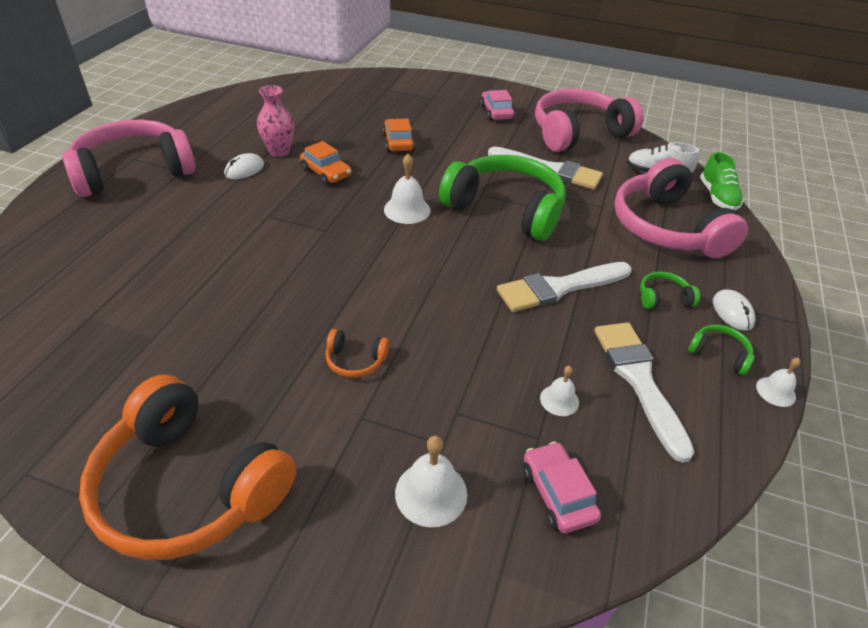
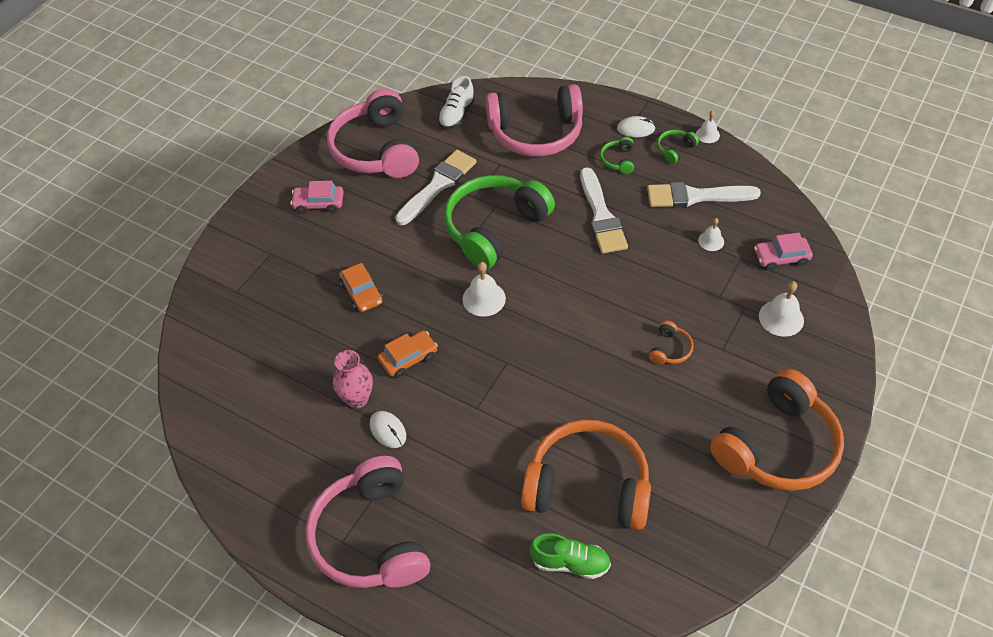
camera: 75 degrees left, 10 degrees up
(160, 297) = (588, 485): none -> orange headphones
(398, 142) = (362, 293): orange car -> orange car turned 120 degrees counterclockwise
(717, 197) = (499, 89): green shoe -> green shoe (570, 563)

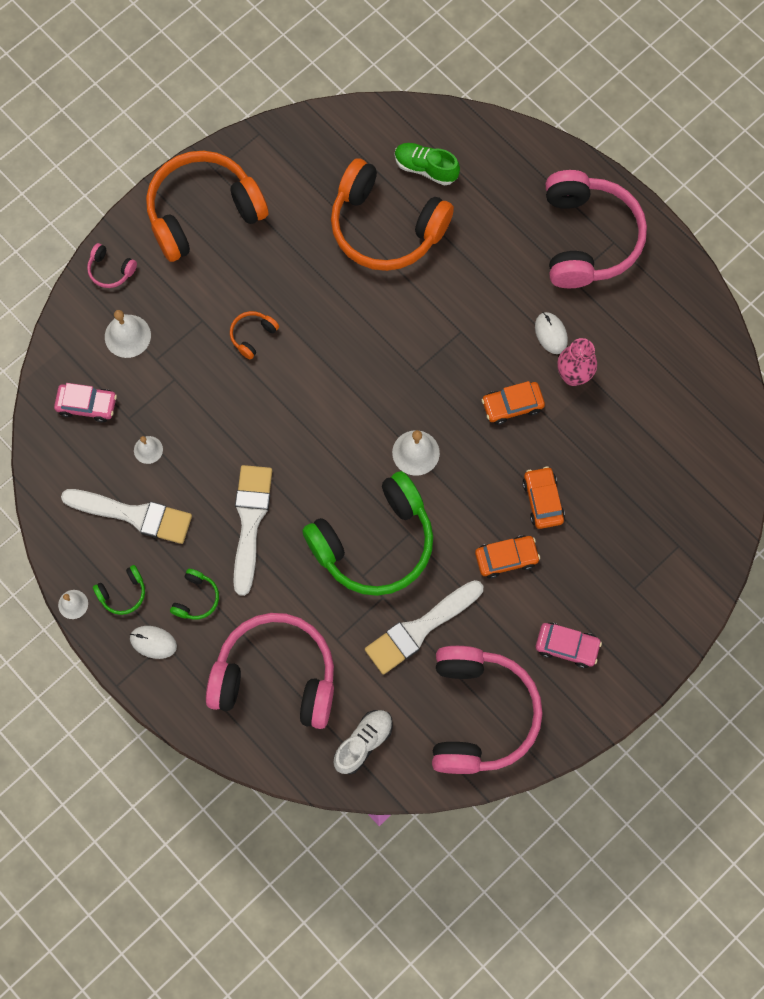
camera: 165 degrees left, 20 degrees up
(382, 246) = (506, 558): none -> orange car
(831, 367) = (110, 270): none -> pink headphones

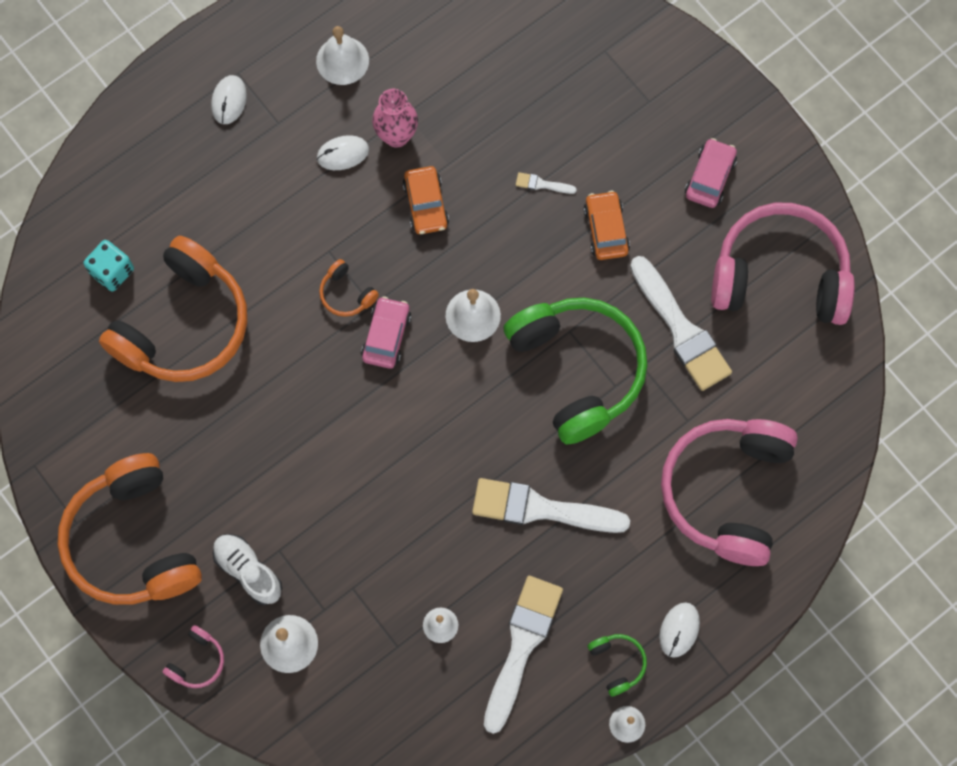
camera: 85 degrees left, 0 degrees up
(87, 405) = (375, 697): pink car -> pink car (386, 336)
(196, 598) = (629, 577): green headphones -> none
(252, 335) = (306, 491): orange headphones -> orange headphones (346, 294)
(363, 743) = (806, 401): white shoe -> white shoe (248, 571)
(425, 168) = (112, 271): green shoe -> turquoise dice
(542, 500) = (542, 184): orange car -> white brush
(588, 238) = (229, 100): pink headphones -> white mouse
(638, 324) = (342, 60): none -> white bell

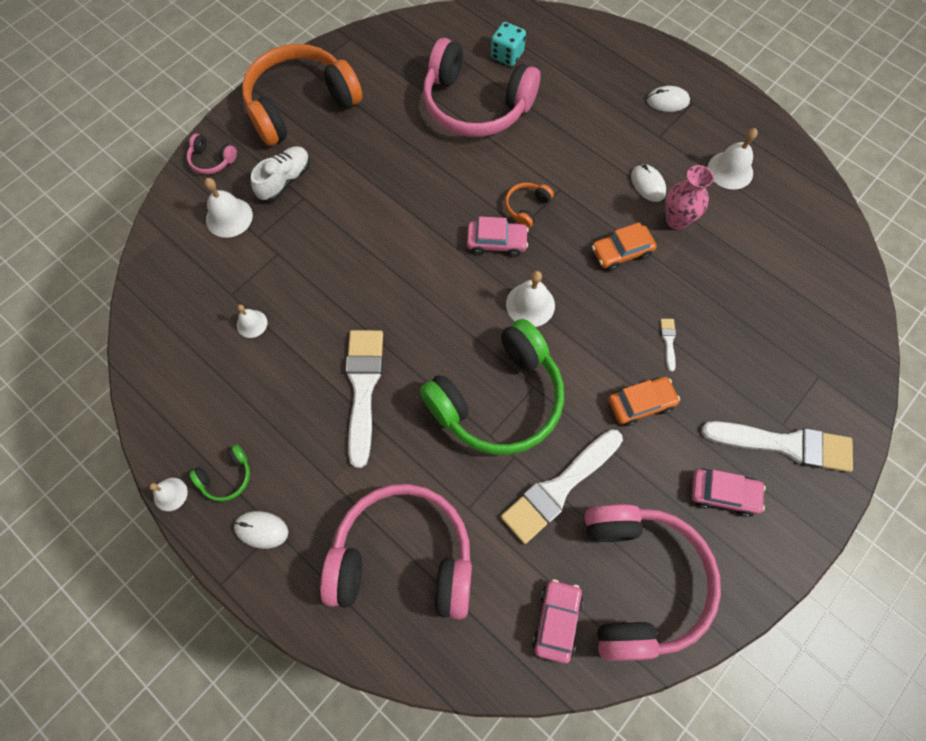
camera: 80 degrees right, 5 degrees down
(184, 325) = (475, 105): orange headphones -> pink headphones
(521, 645) = (238, 391): white brush -> white brush (785, 444)
(805, 358) = (556, 621): none -> pink car

